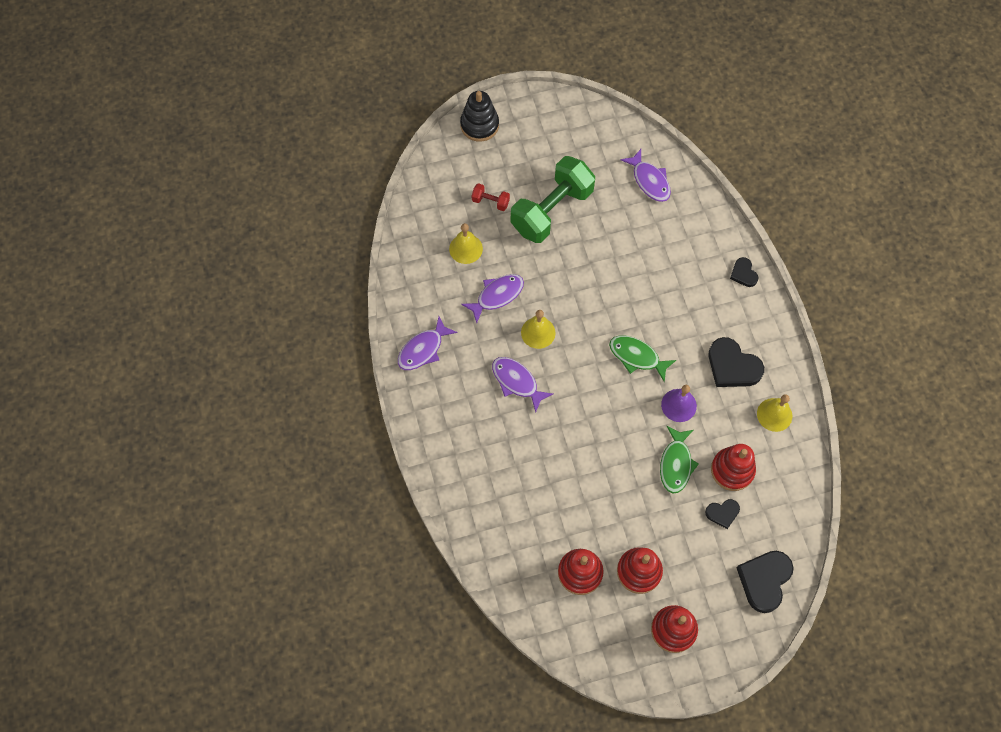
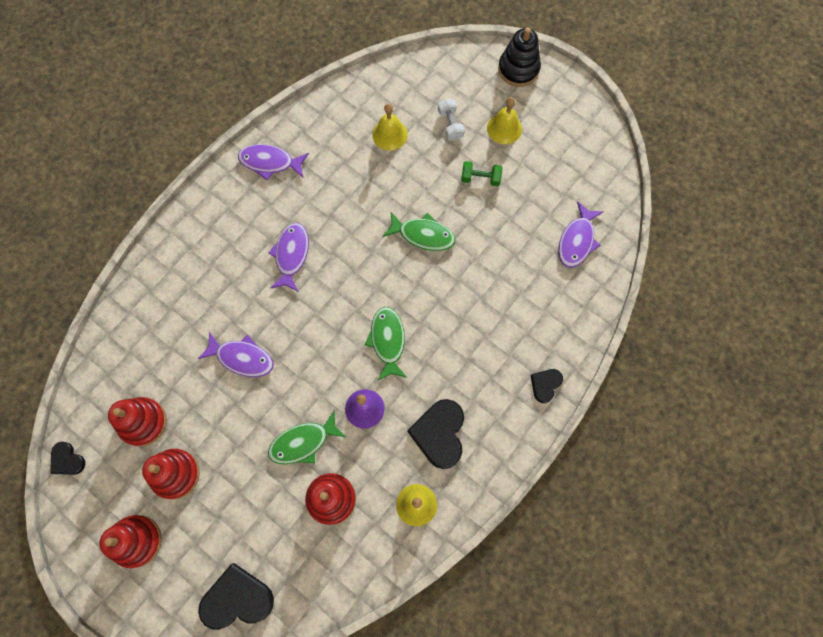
camera: 55 degrees right, 5 degrees up
(490, 202) = (450, 125): red dumbbell -> white dumbbell
(497, 295) = (363, 187): purple fish -> purple fish (242, 358)
(538, 332) = (351, 242): yellow bell -> yellow bell (504, 128)
(551, 210) = (480, 178): green dumbbell -> green dumbbell, size x0.41
(569, 279) = (423, 235): none -> green fish
(722, 513) = (281, 516): black heart -> black heart (67, 460)

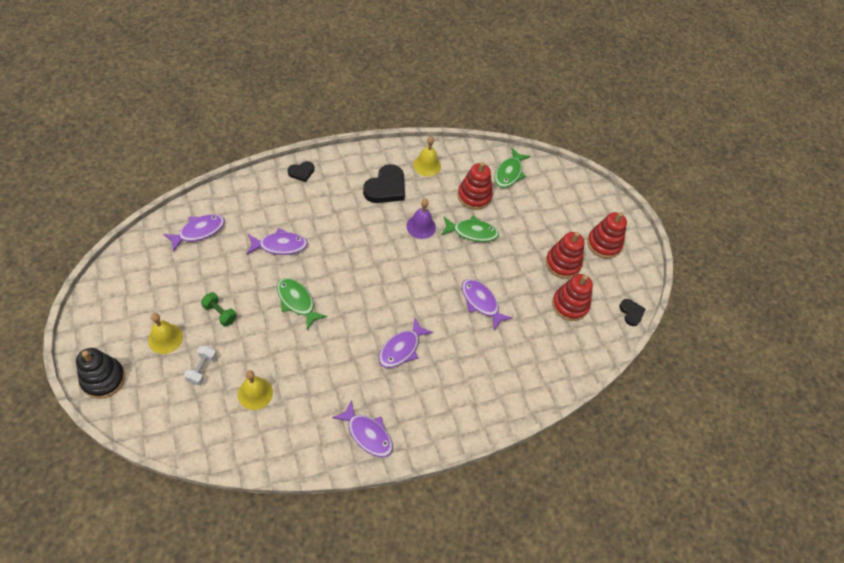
camera: 155 degrees left, 15 degrees down
(237, 599) = (557, 185): black heart -> none
(387, 341) = (377, 253): green fish -> green fish (509, 173)
(489, 281) = (280, 245): none -> purple fish

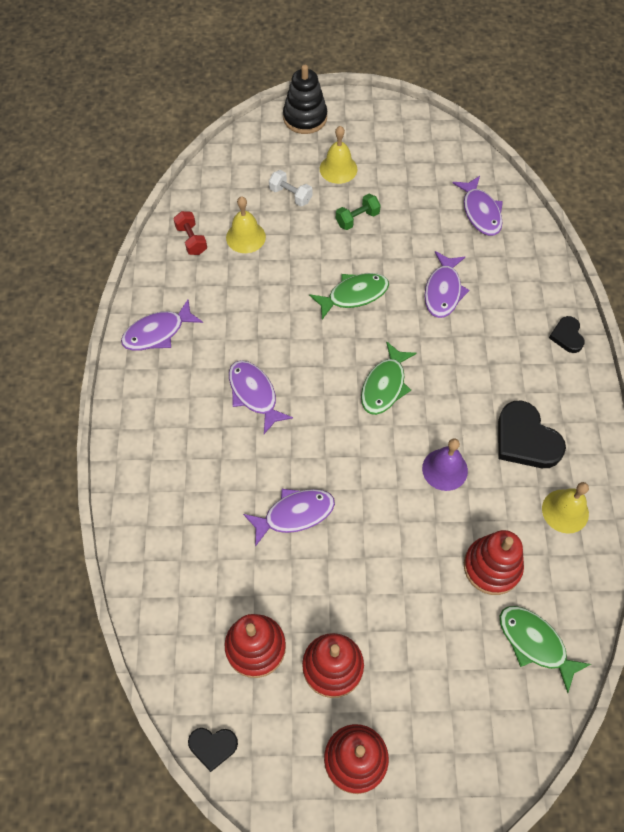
camera: 115 degrees right, 5 degrees up
(267, 437) = (191, 240): none -> red dumbbell
(472, 232) = (421, 540): green fish -> green fish (385, 385)

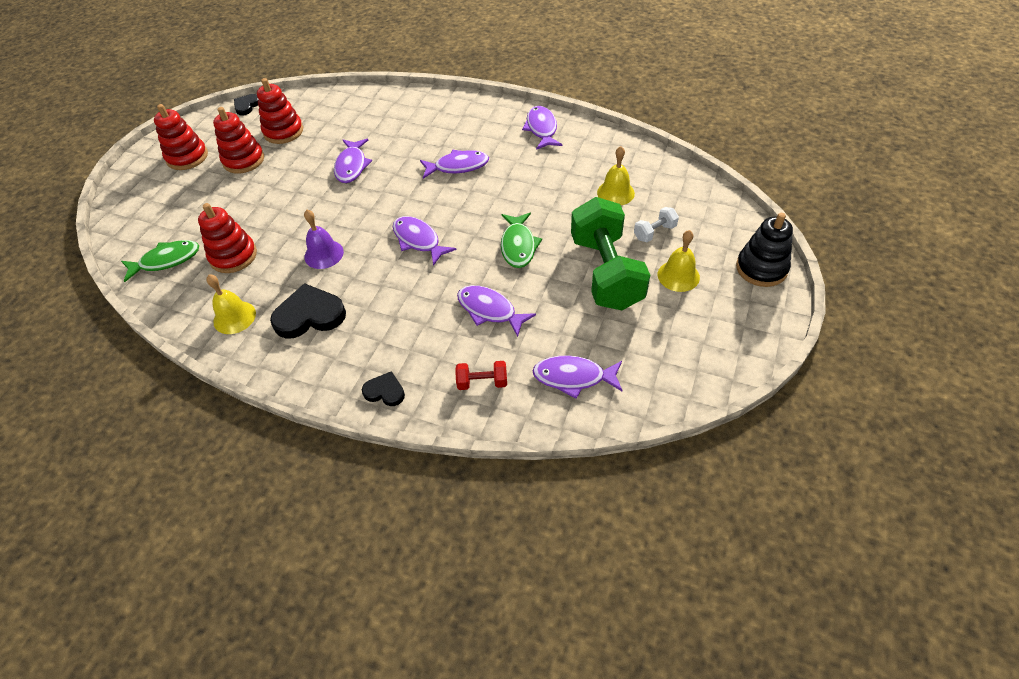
camera: 115 degrees right, 10 degrees down
(191, 240) = (626, 161): red dumbbell -> red dumbbell (482, 382)
(357, 219) = (606, 272): green dumbbell -> green dumbbell, size x2.43
(385, 385) = (418, 240): green fish -> purple fish

